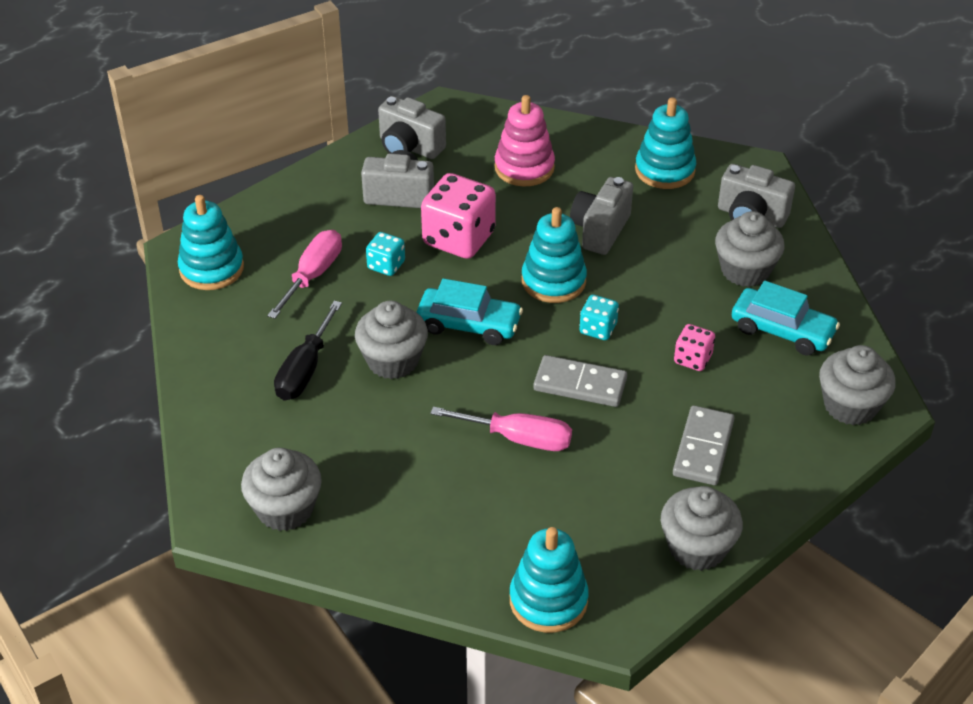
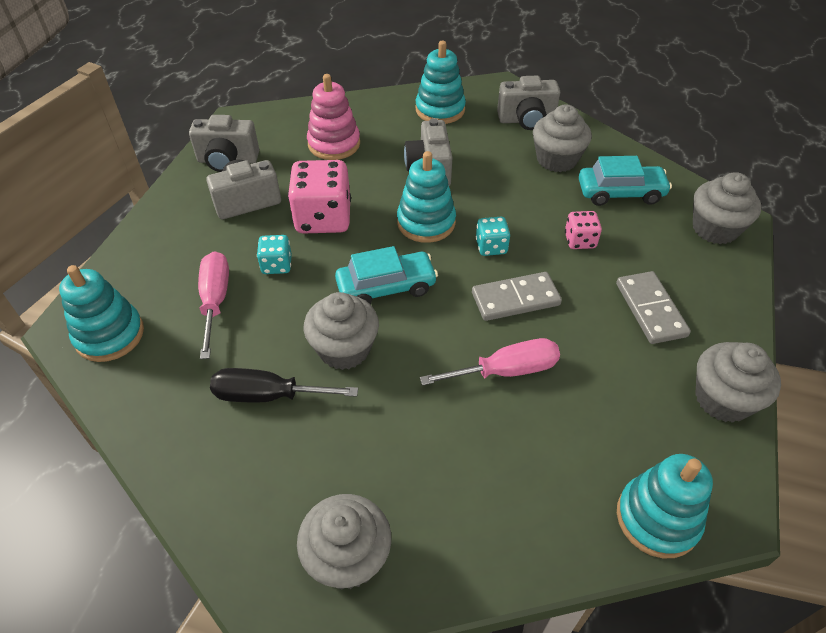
camera: 30 degrees left, 5 degrees up
(305, 370) = (268, 395): black screwdriver -> black screwdriver turned 105 degrees clockwise

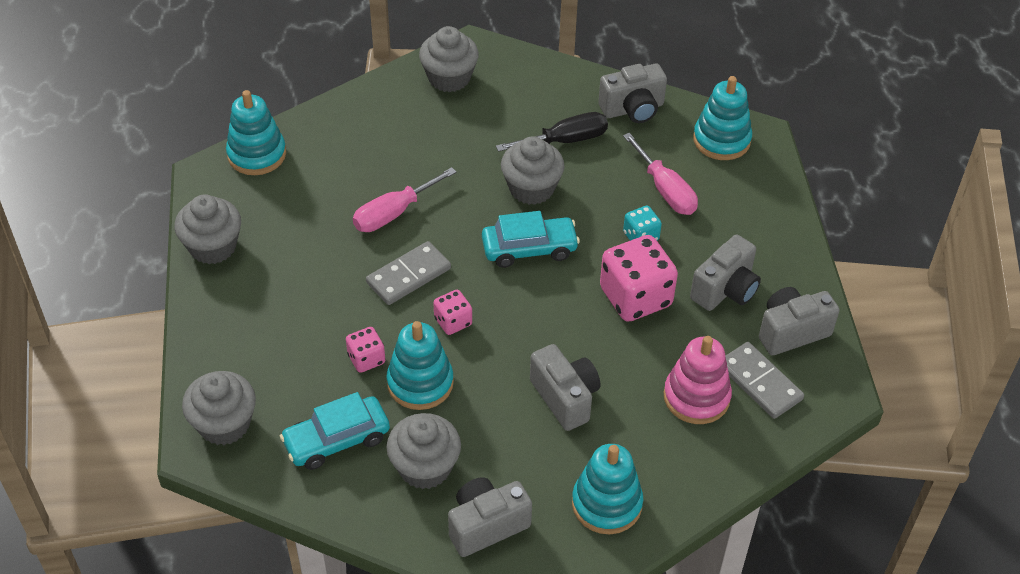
camera: 155 degrees right, 0 degrees up
(161, 410) = (633, 109): none -> grey camera
(386, 287) = (529, 249): turquoise car -> turquoise car turned 150 degrees counterclockwise
(426, 222) = (531, 327): turquoise stacking toy -> turquoise stacking toy (420, 383)
(491, 247) = (453, 322): turquoise dice -> pink dice
(650, 309) = (282, 306): grey domino -> grey domino (759, 382)

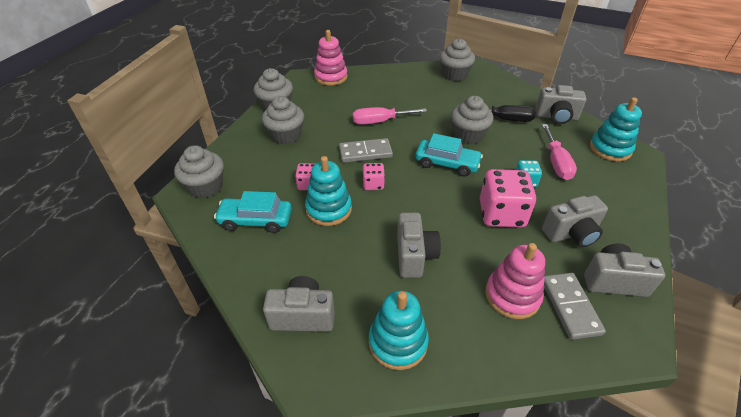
camera: 30 degrees right, 5 degrees down
(257, 154) = (331, 77): turquoise stacking toy -> pink stacking toy
(425, 467) = (293, 259): grey cupcake -> grey cupcake (286, 135)

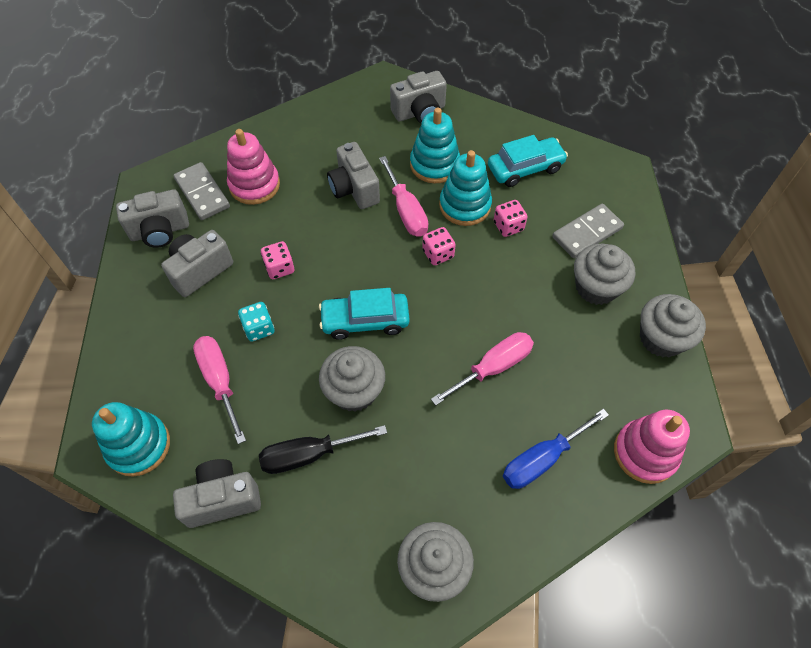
camera: 155 degrees right, 15 degrees up
(205, 187) = (610, 183): grey cupcake -> none
(365, 152) = (476, 298): grey domino -> grey domino (587, 233)
(378, 221) = (406, 211): none -> pink screwdriver
(381, 87) = (542, 459): none -> blue screwdriver
(398, 342) = (337, 120): turquoise stacking toy -> turquoise stacking toy (434, 164)
(501, 214) = (279, 268): pink dice -> pink dice, size x0.51

